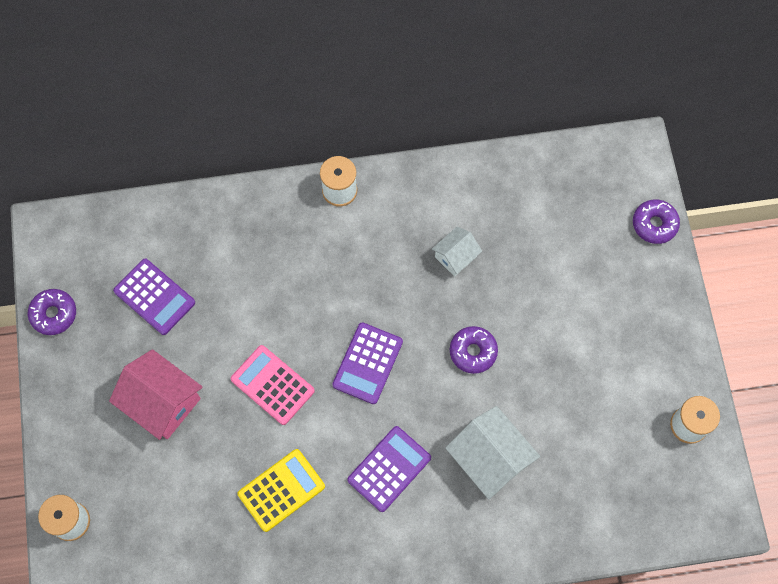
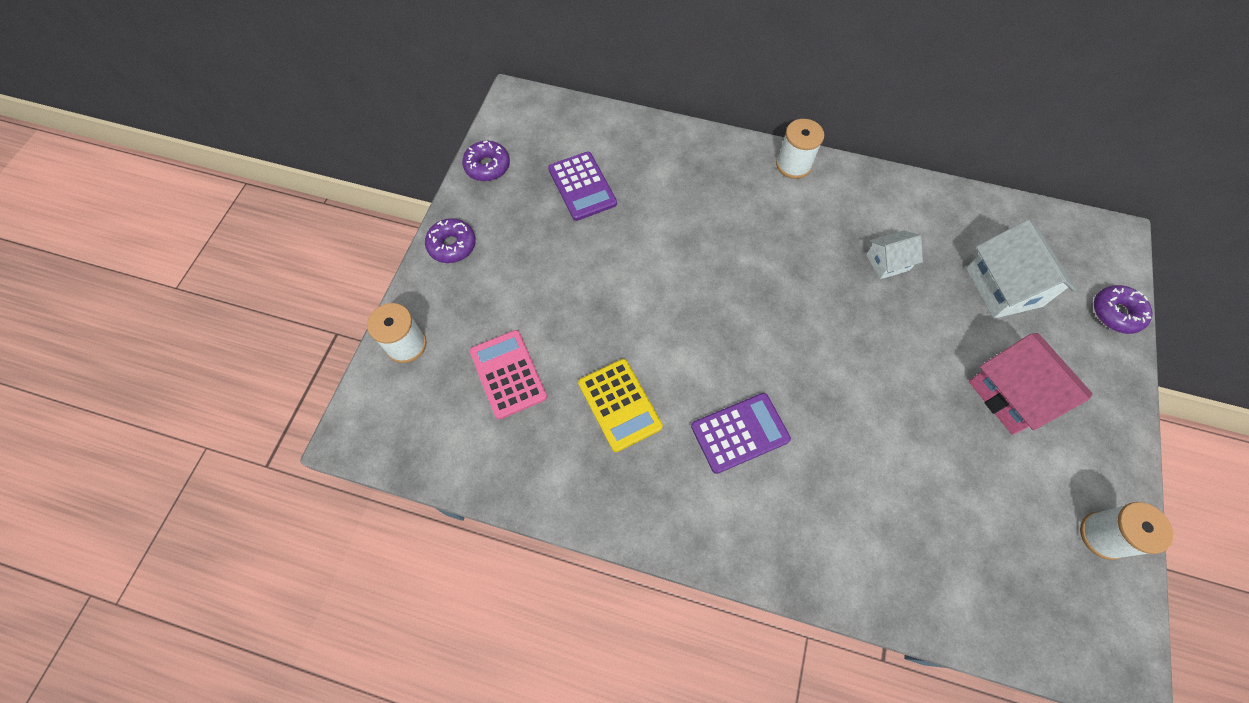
camera: 25 degrees right, 5 degrees down
(162, 402) = (544, 276): pink house -> pink house (1011, 394)
(272, 385) = (655, 304): pink calculator -> pink calculator (508, 374)
(281, 490) = (620, 405): yellow calculator -> yellow calculator turned 75 degrees clockwise
(368, 363) = (759, 323): purple calculator -> none
(473, 352) = (874, 356): purple donut -> purple donut (452, 245)
(489, 459) = (853, 470): white house -> white house (1003, 287)

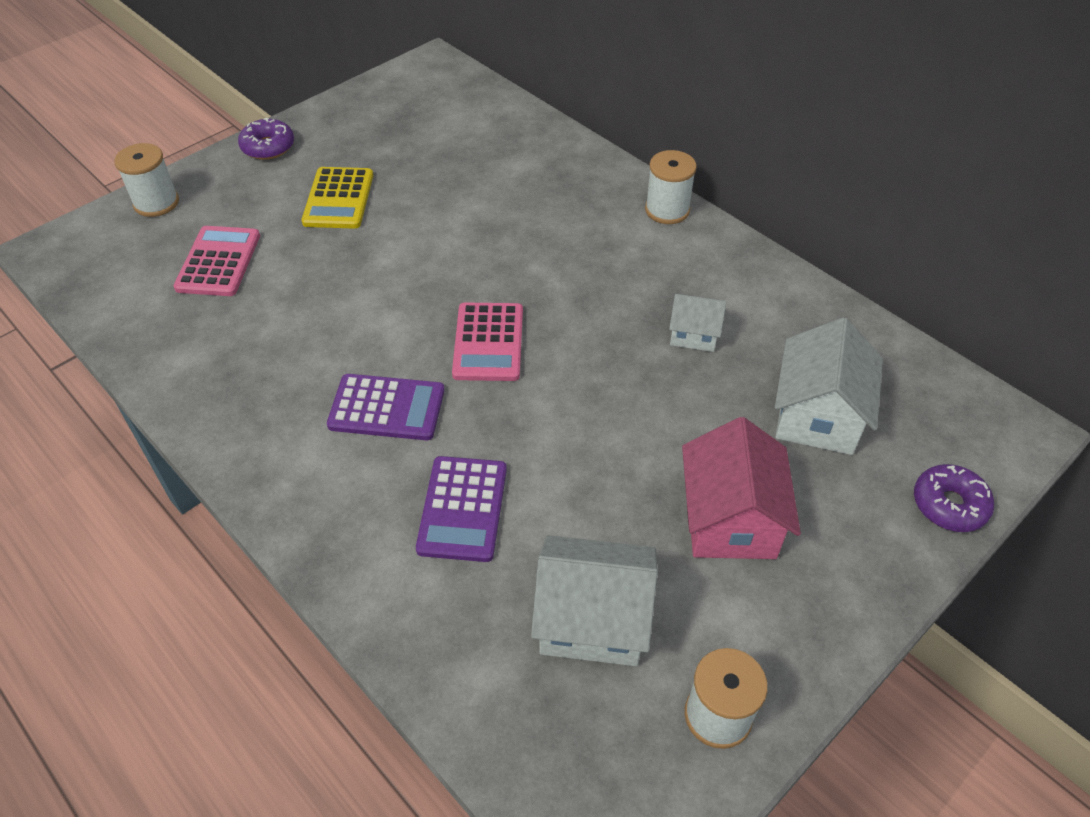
camera: 30 degrees right, 15 degrees down
(487, 166) = (358, 101): purple donut -> none
(582, 186) = (430, 148): purple calculator -> purple calculator (463, 509)
(620, 405) = (294, 331): yellow calculator -> yellow calculator (339, 199)
(763, 340) = (488, 342): none -> pink calculator
(990, 515) = (592, 619): none -> white house

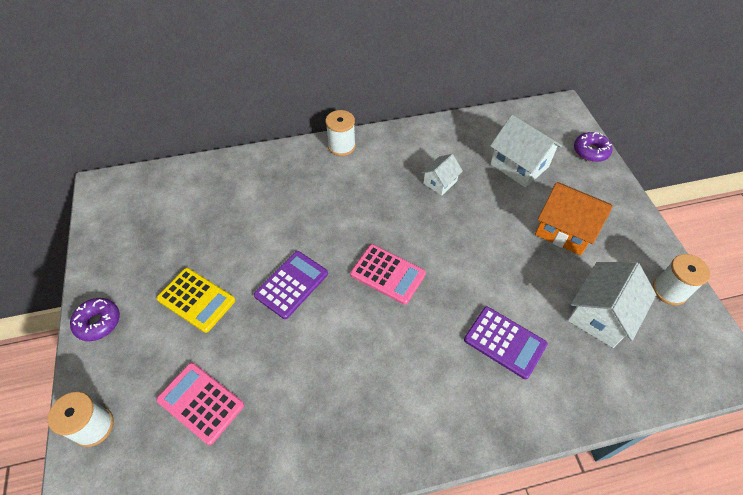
camera: 60 degrees left, 5 degrees up
(387, 408) = (408, 349): purple calculator -> purple calculator (291, 284)
(730, 519) = (565, 230): pink house -> orange house

